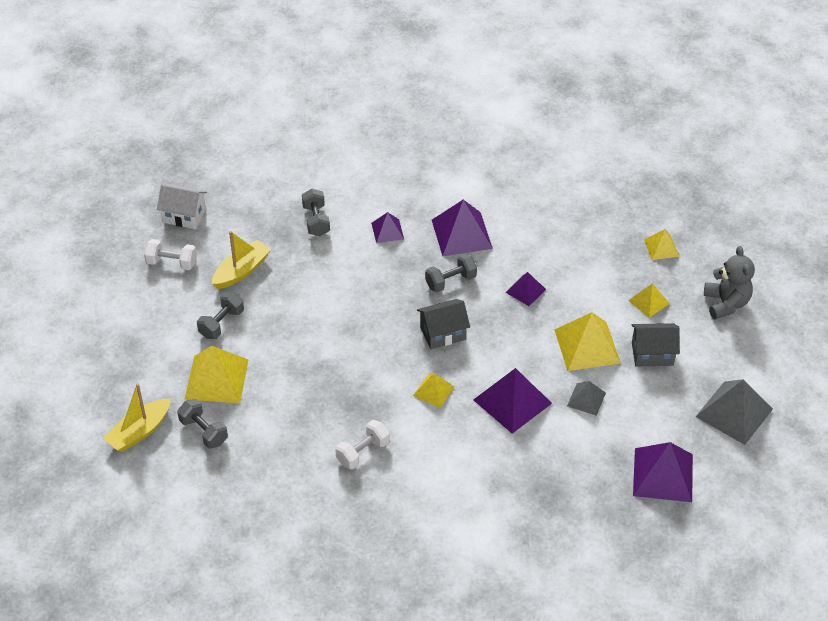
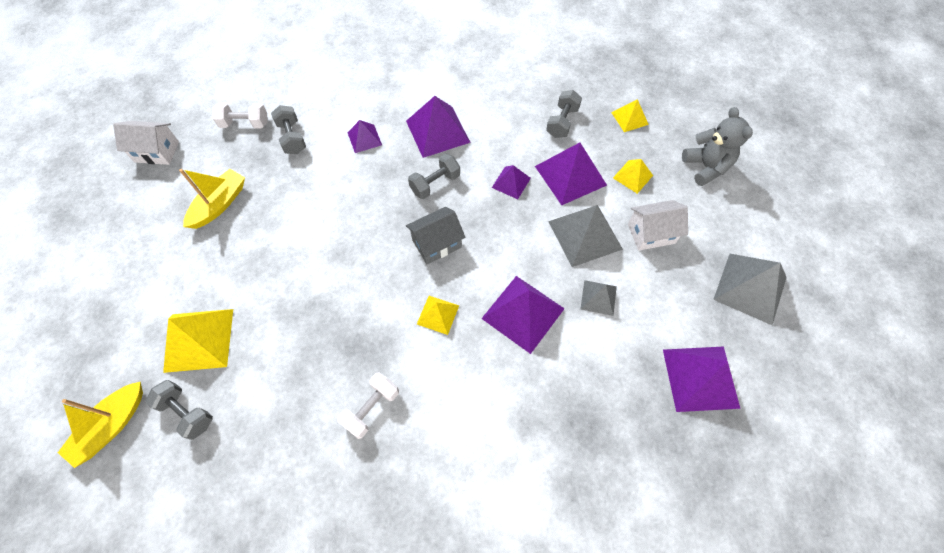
camera: 10 degrees left, 15 degrees up
(171, 263) = (145, 206): white dumbbell -> white dumbbell (245, 124)
(221, 323) = (201, 269): grey dumbbell -> grey dumbbell (562, 122)
(586, 292) = (570, 175): none -> purple pyramid
(587, 346) = (585, 235): yellow pyramid -> grey pyramid
(652, 354) = (651, 233): grey house -> white house

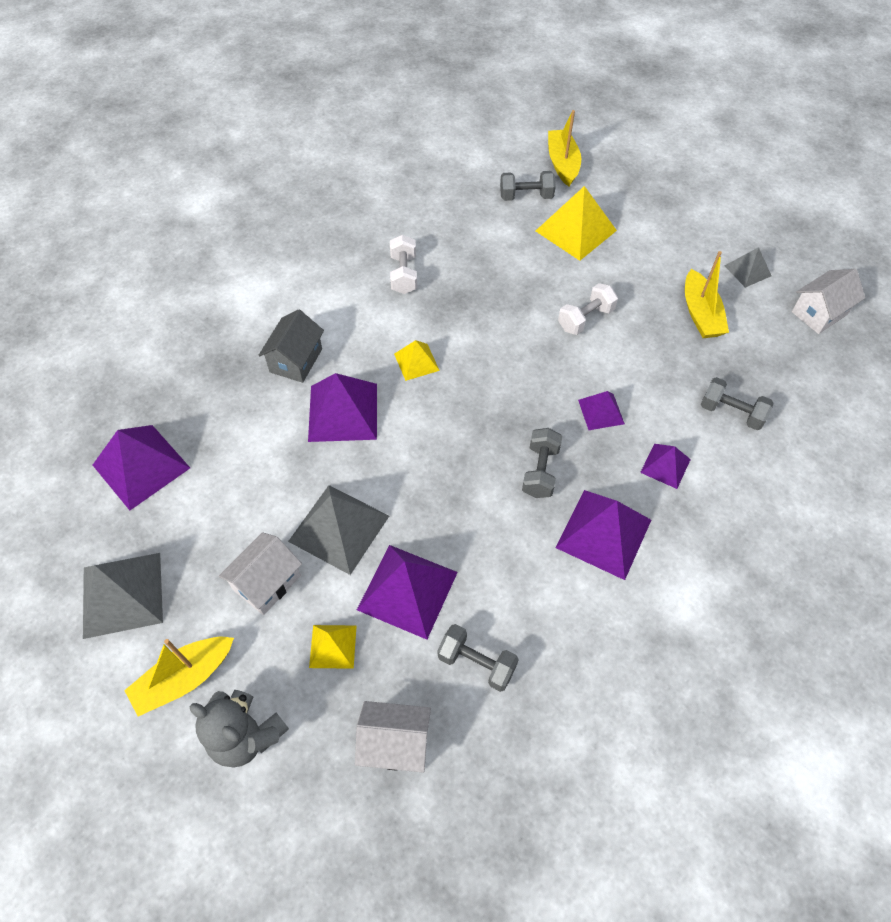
camera: 140 degrees right, 5 degrees down
(245, 124) = (793, 392): white dumbbell -> white dumbbell (585, 319)
(437, 244) = (477, 416): grey house -> grey house (296, 360)
(511, 182) = (465, 531): purple pyramid -> purple pyramid (601, 412)
(562, 122) = (476, 663): grey dumbbell -> grey dumbbell turned 45 degrees counterclockwise
(598, 297) = (281, 473): grey pyramid -> grey pyramid (747, 270)
(629, 118) = (395, 743): yellow pyramid -> white house
(728, 214) = (184, 678): none -> yellow boat

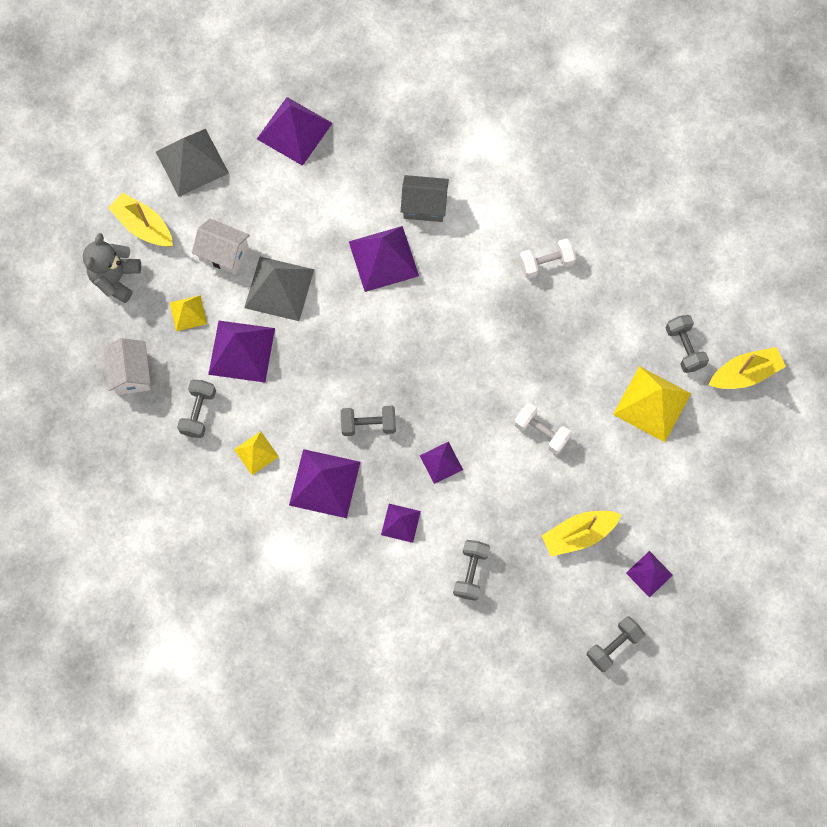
camera: 75 degrees right, 15 degrees up
(416, 362) = (450, 301): yellow pyramid -> yellow pyramid (256, 453)
(747, 270) = (649, 574): grey pyramid -> purple pyramid
(819, 313) = (613, 645): white house -> grey dumbbell

